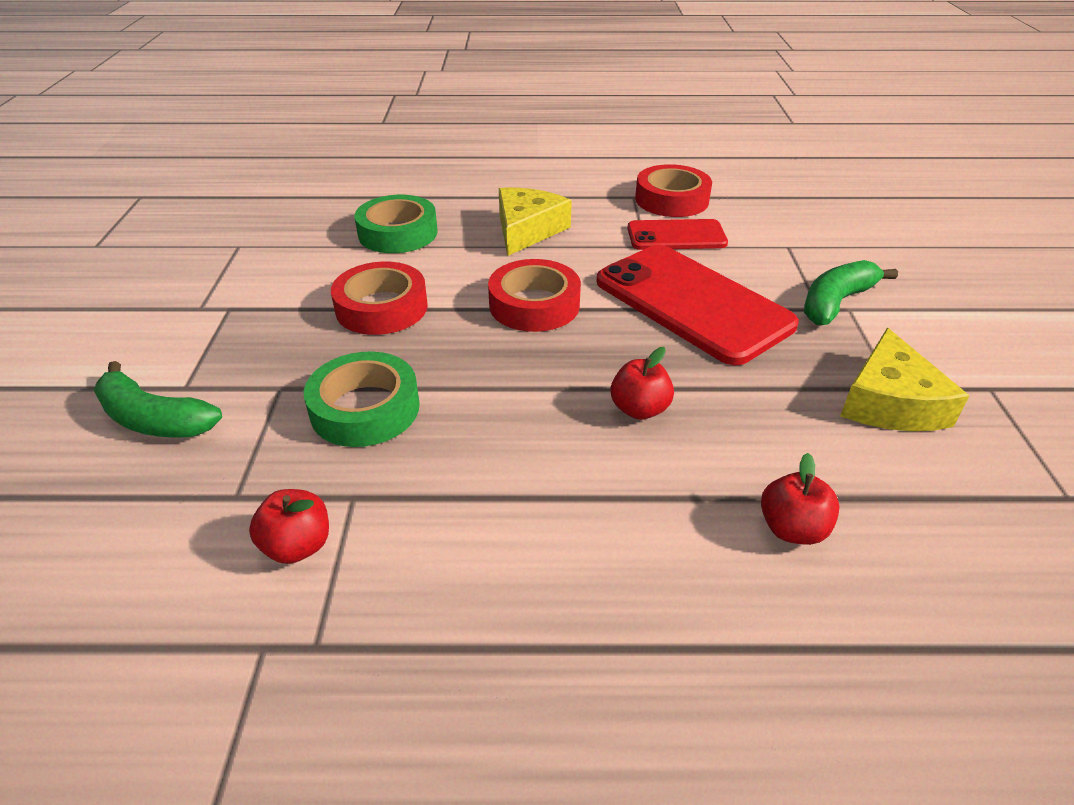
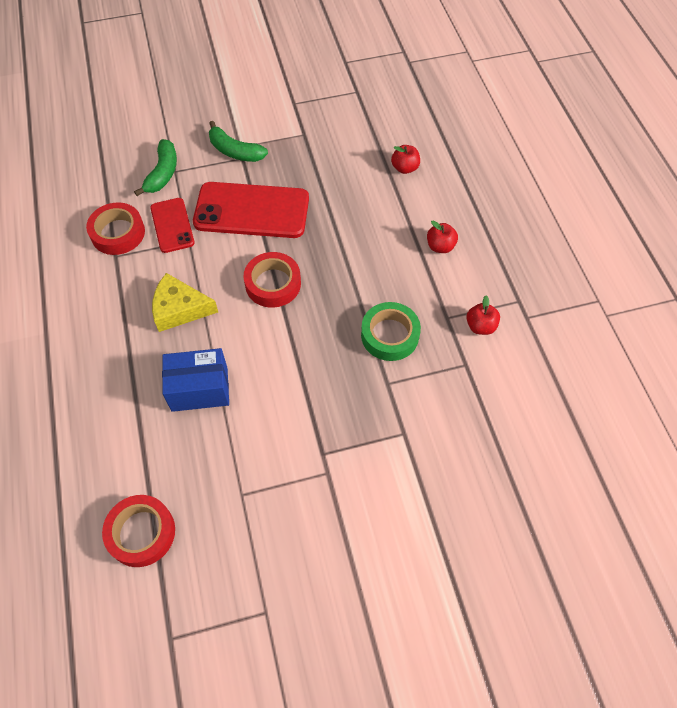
camera: 105 degrees left, 20 degrees up
(155, 419) = (433, 432): green banana -> green banana (163, 173)
(381, 307) = (297, 362): red tape -> red tape (141, 533)
(398, 233) = (199, 389): green tape -> blue box
(639, 409) = (351, 222): red apple -> red apple (440, 246)
(692, 303) = (251, 211): red phone -> red phone turned 60 degrees clockwise
(890, 402) = (315, 136): yellow cheese -> none

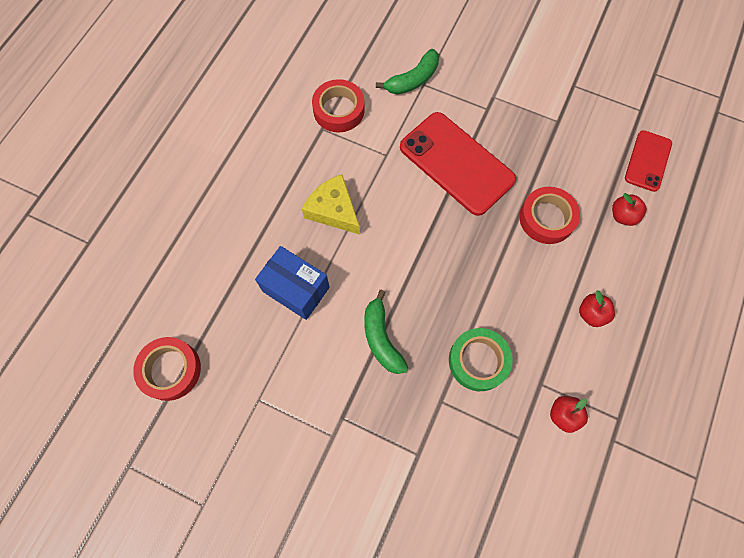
camera: 40 degrees right, 10 degrees up
(172, 225) = (384, 132): red phone -> red phone (648, 161)
(235, 151) = (486, 98): green banana -> green banana (381, 338)
(273, 284) = (421, 242): red tape -> red tape (546, 218)

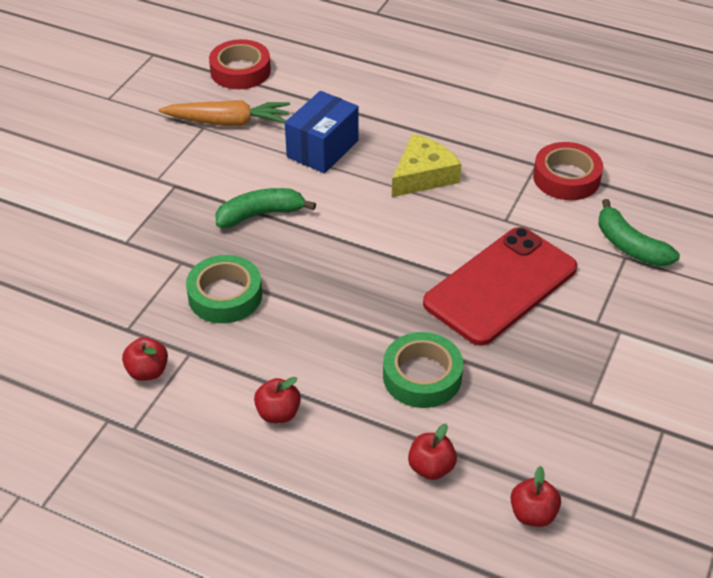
camera: 90 degrees right, 25 degrees down
(252, 376) = (228, 122): none -> orange carrot
(546, 218) = (422, 376): red tape -> green tape
(648, 161) = (533, 514): red phone -> red apple

